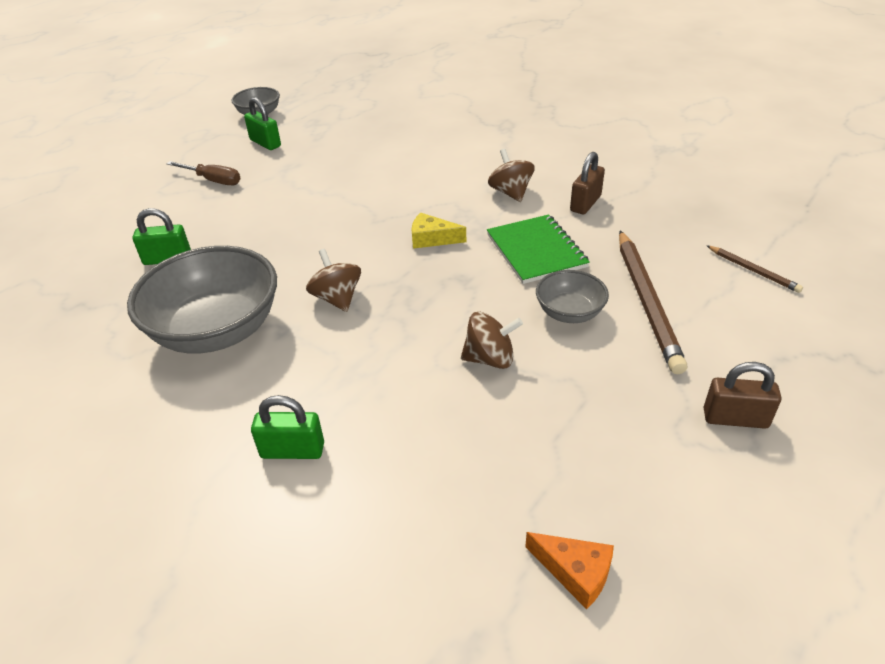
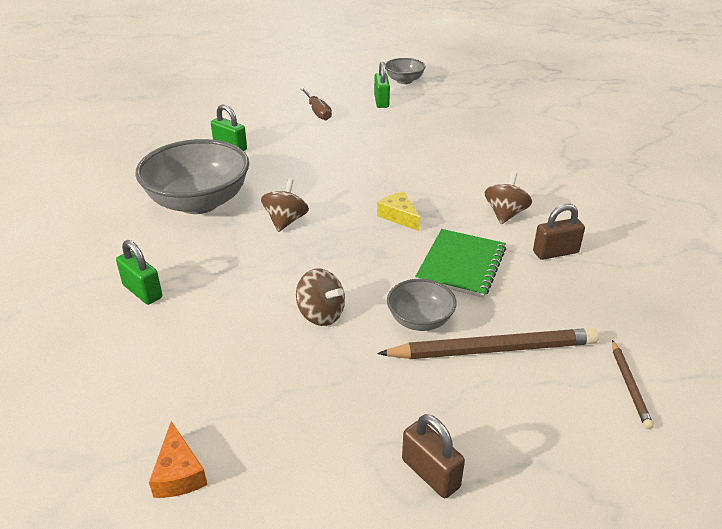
camera: 40 degrees right, 5 degrees down
(646, 302) = (492, 349): brown pencil -> brown pencil turned 135 degrees counterclockwise

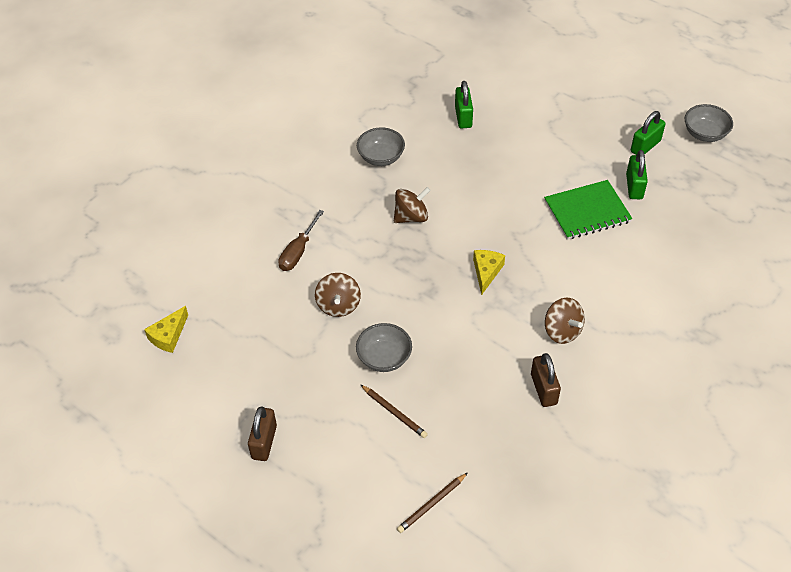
camera: 50 degrees right, 15 degrees up
(142, 291) = (271, 208): green padlock -> green padlock (634, 186)
(178, 473) = (168, 336): orange cheese -> yellow cheese
(199, 202) = (381, 157): grey bowl -> grey bowl, size x0.51
(317, 112) = (576, 122): brown screwdriver -> brown screwdriver (298, 251)
(461, 265) = (467, 343): green notebook -> green notebook (587, 211)
(492, 349) = (394, 412): brown pencil -> brown pencil, size x0.50
(505, 214) = (562, 331): brown spinning top -> brown spinning top turned 75 degrees clockwise
(555, 252) = (543, 389): brown padlock -> brown padlock turned 45 degrees clockwise

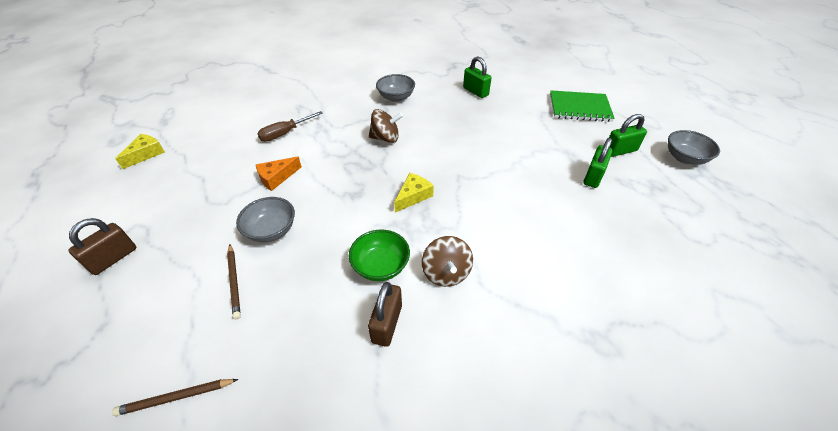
camera: 25 degrees right, 5 degrees down
(168, 336) = (146, 154): yellow cheese -> yellow cheese turned 150 degrees clockwise
(338, 305) = (276, 177): brown spinning top -> orange cheese
(463, 117) = (475, 91): green padlock -> green padlock turned 60 degrees counterclockwise
(506, 348) = (381, 266): none -> green bowl
(587, 211) = (536, 181): green notebook -> green notebook (579, 108)

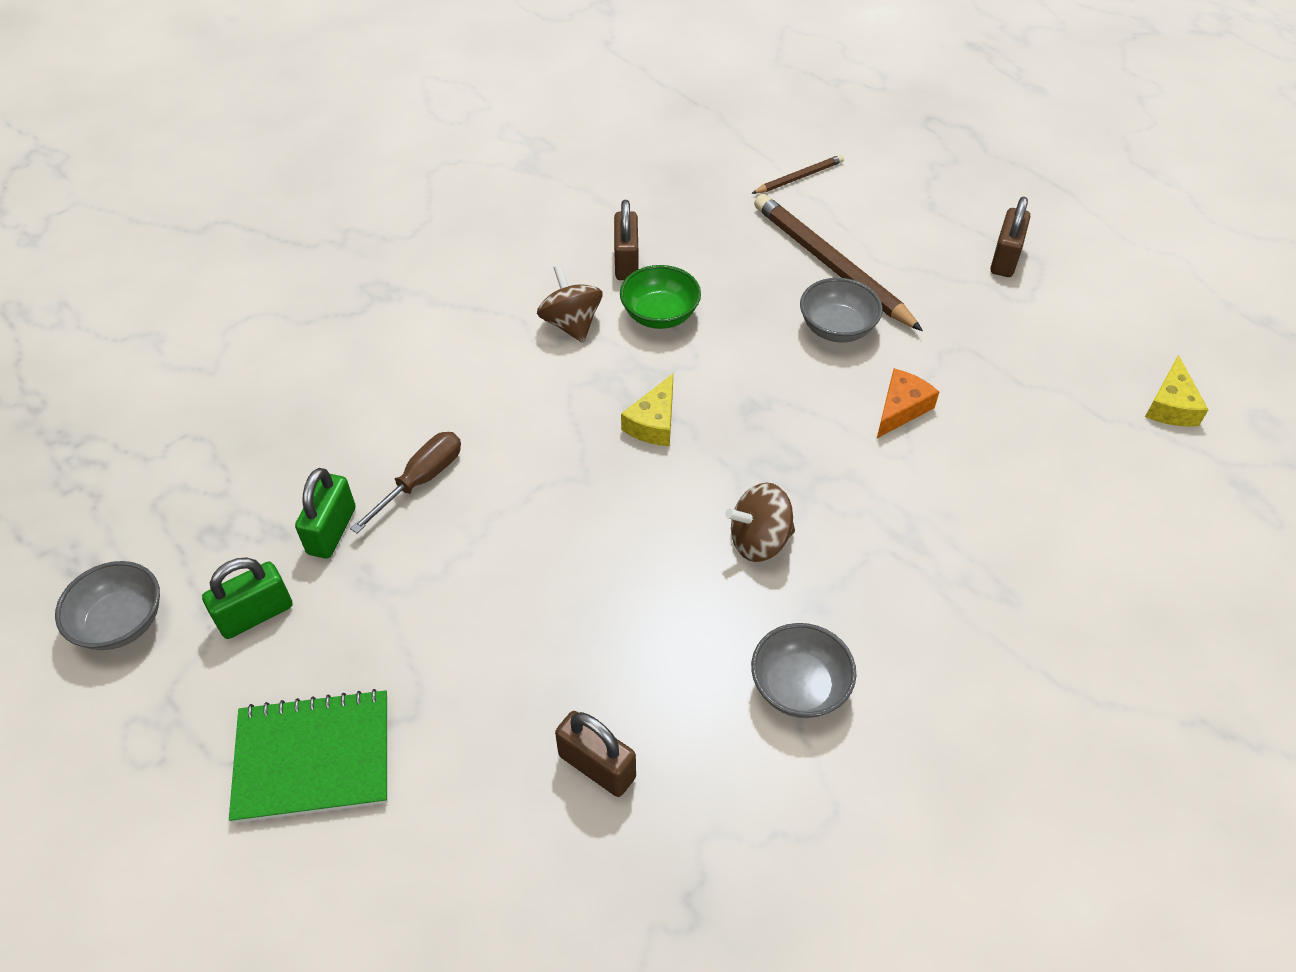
camera: 165 degrees right, 5 degrees up
(234, 281) = (831, 265): brown pencil -> brown pencil, size x2.01
(285, 133) = (970, 508): brown screwdriver -> brown screwdriver (421, 480)
(475, 91) = (597, 766): green padlock -> brown padlock

